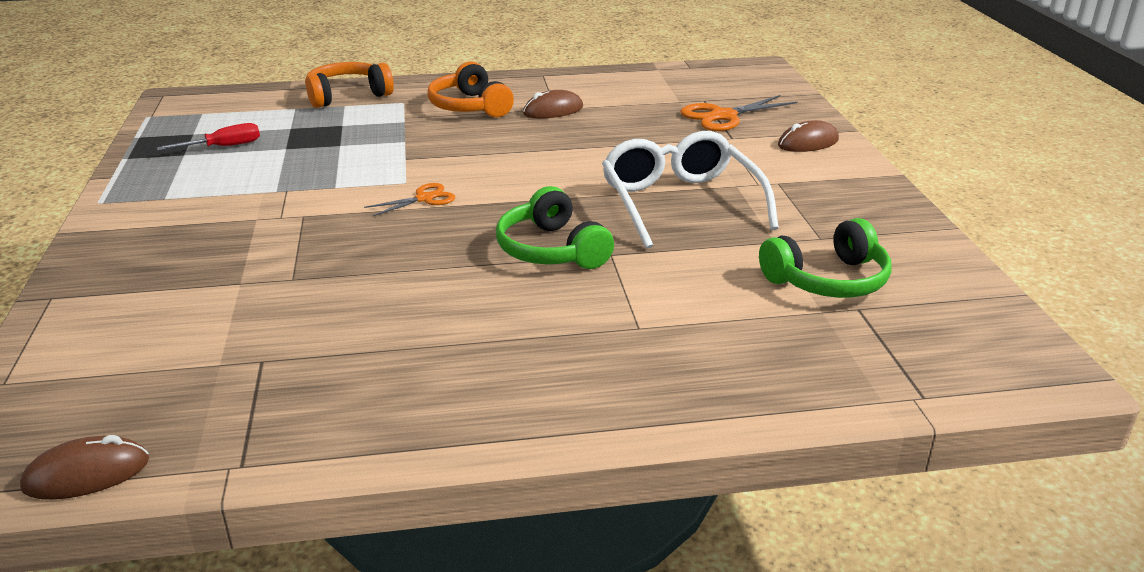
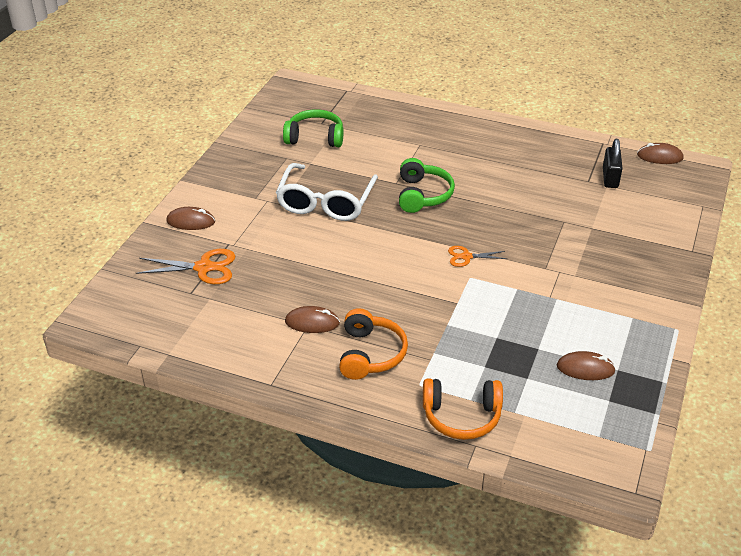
camera: 150 degrees left, 10 degrees up
(213, 381) = (610, 178): none -> black padlock
(224, 147) = (585, 369): red screwdriver -> brown mouse

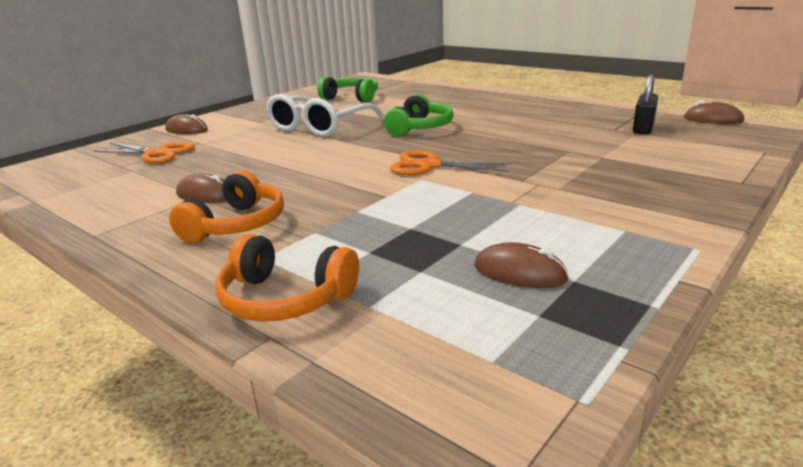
camera: 20 degrees right, 15 degrees down
(466, 257) = (430, 165): orange scissors -> orange scissors, size x1.66

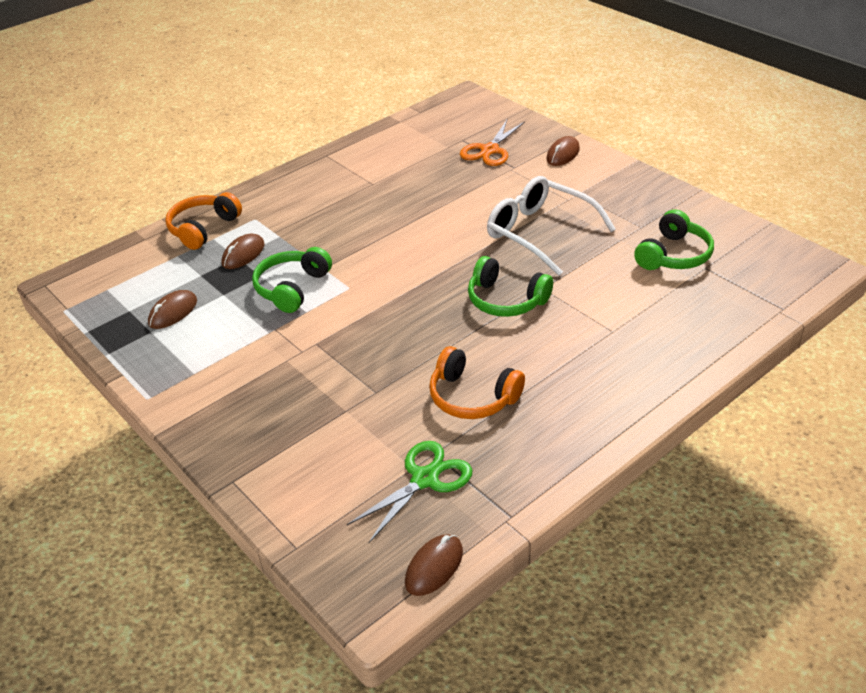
camera: 100 degrees right, 15 degrees up
(206, 195) = (373, 186): brown mouse -> brown mouse (243, 254)
(237, 224) = (310, 205): orange headphones -> orange headphones (472, 397)
(430, 165) = (380, 295): orange scissors -> none
(431, 205) = (292, 288): none -> green headphones
(643, 128) = (424, 479): black padlock -> green scissors

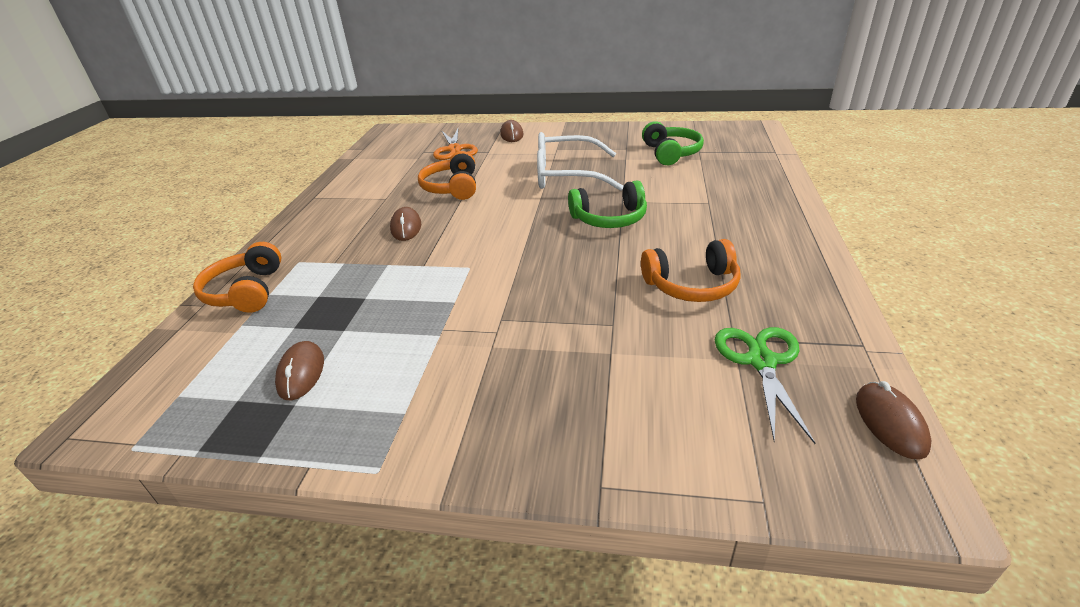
camera: 40 degrees left, 5 degrees down
(243, 254) = (323, 291): brown mouse -> brown mouse (406, 227)
(292, 288) = (413, 292): green headphones -> none
(433, 198) = (452, 187): none -> orange headphones

